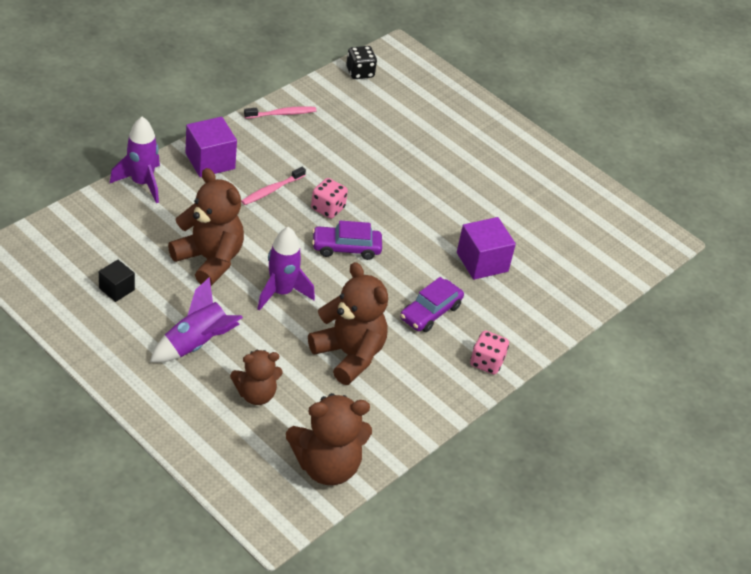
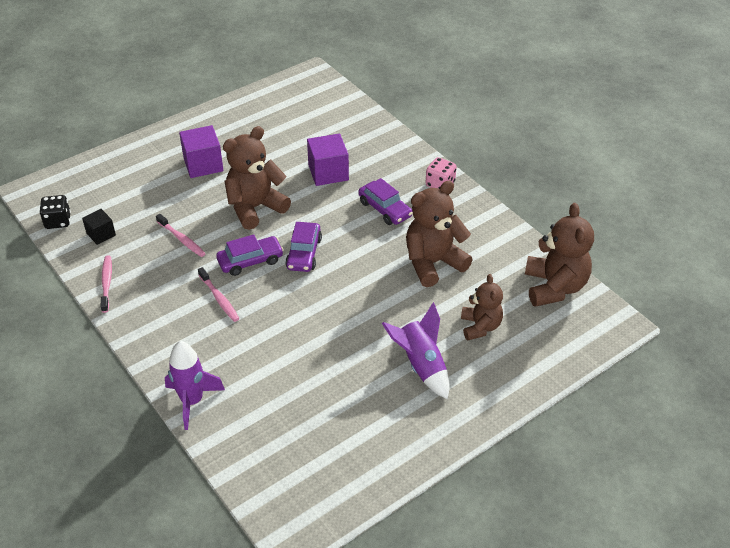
camera: 75 degrees left, 0 degrees up
(116, 289) = (347, 425): black cube -> black cube (101, 234)
(209, 260) = (311, 351): brown teddy bear -> brown teddy bear (255, 208)
(210, 161) = (168, 343): purple cube -> purple cube (203, 164)
(281, 292) = (357, 301): purple rocket -> none
(328, 208) = (250, 261): pink dice -> purple car
(350, 157) = (182, 239): none -> pink toothbrush

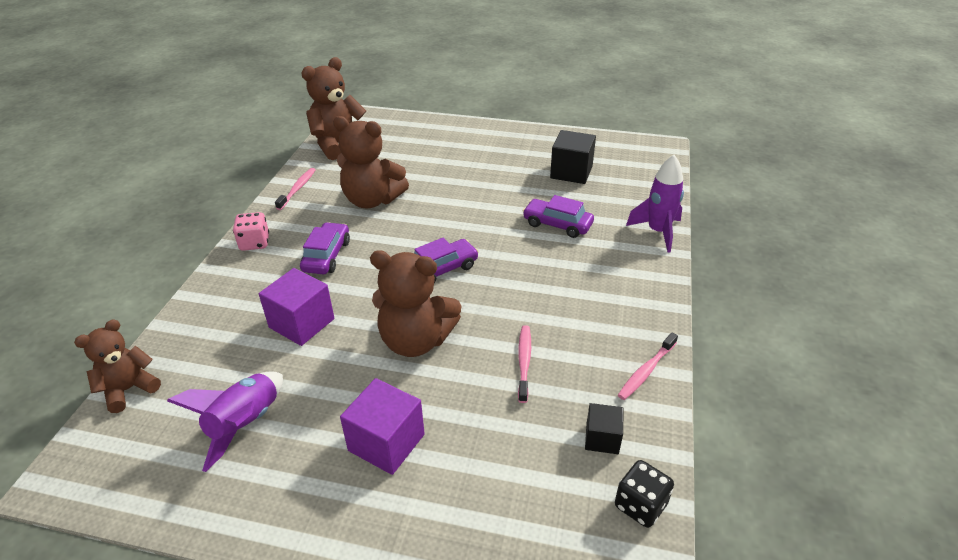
camera: 130 degrees left, 5 degrees down
(219, 298) = (556, 283): pink toothbrush -> pink toothbrush (297, 189)
(250, 261) = (491, 294): purple car -> purple car (557, 224)
(334, 416) = (571, 172): none -> black cube
(421, 365) = (482, 161): purple rocket -> purple rocket (245, 424)
(480, 326) = (416, 155): brown teddy bear -> brown teddy bear (129, 389)

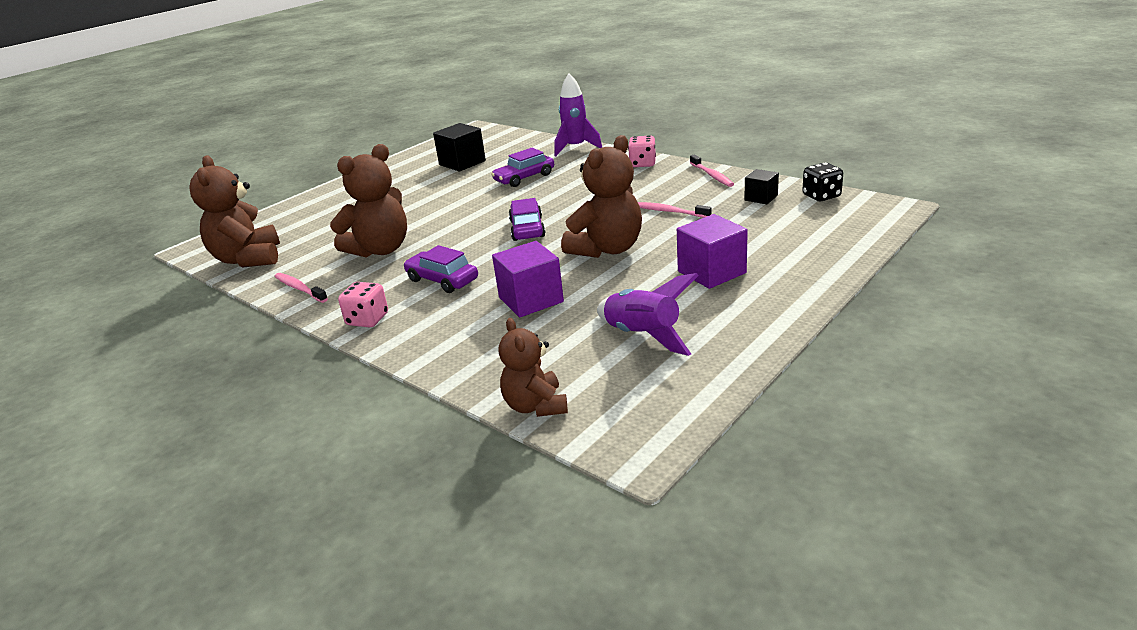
camera: 60 degrees left, 10 degrees down
(645, 299) = (642, 164): none -> pink dice

